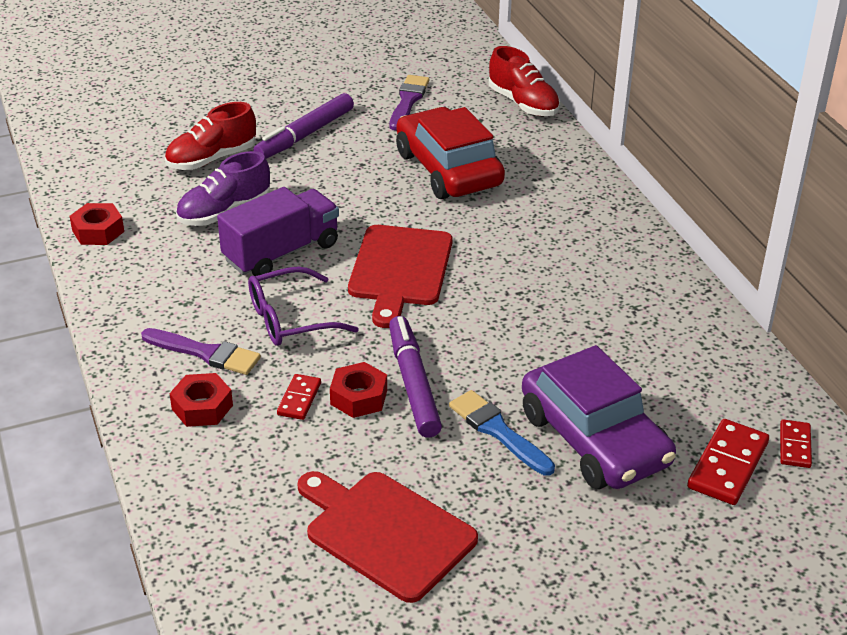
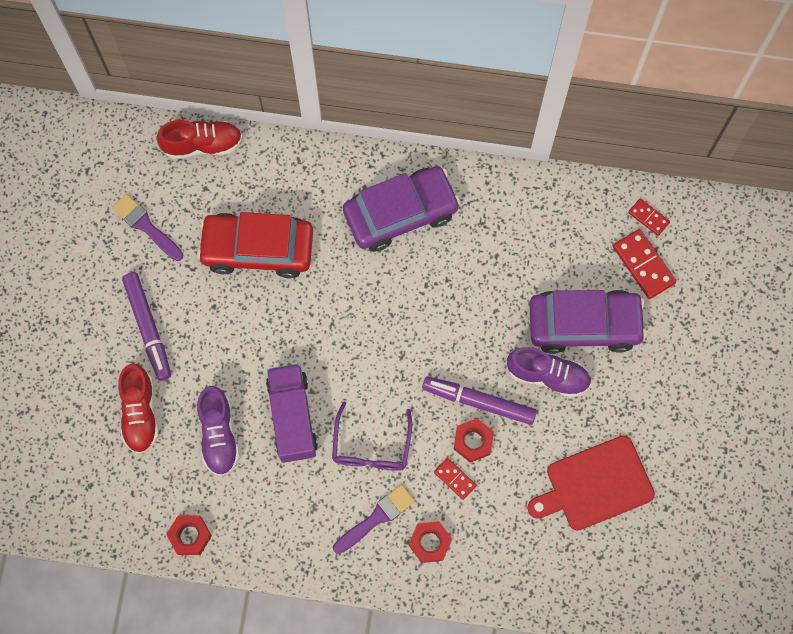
camera: 60 degrees left, 35 degrees up
(400, 270) = (358, 348): red cutting board -> none
(498, 431) = (547, 375): blue brush -> purple shoe
(583, 245) = (400, 213): none -> purple car

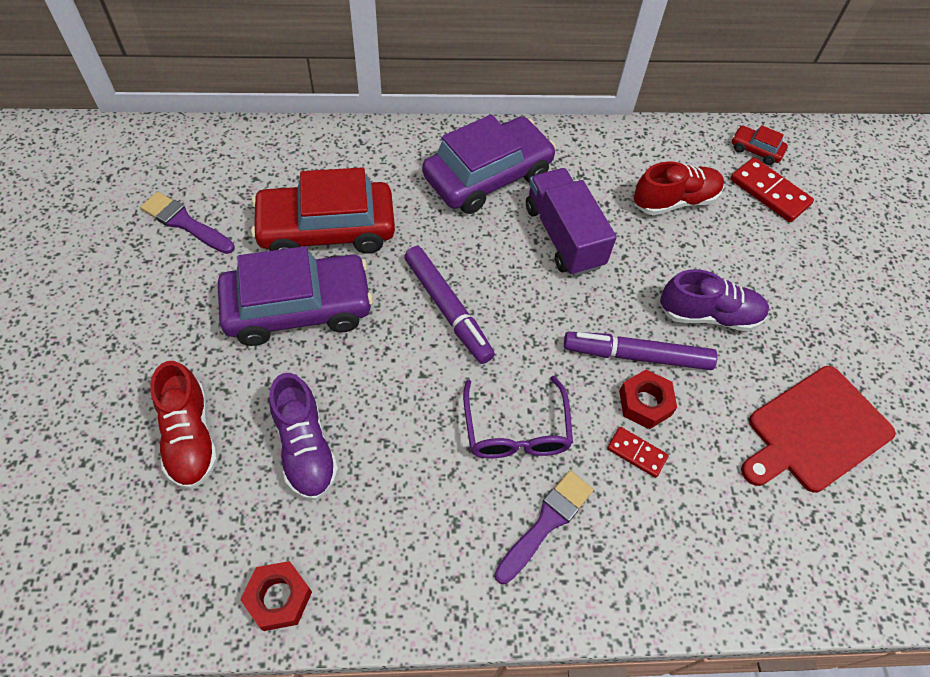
camera: 15 degrees left, 15 degrees down
(148, 328) = (195, 331): purple marker -> purple marker (448, 309)
(202, 145) = (247, 139): red shoe -> red shoe (674, 201)
(292, 417) = (403, 410): purple truck -> purple truck (563, 236)
(430, 543) = (629, 544): red nut -> none
(584, 324) = (729, 257): purple car -> purple car (298, 308)
(648, 217) = (755, 150): red domino -> red car

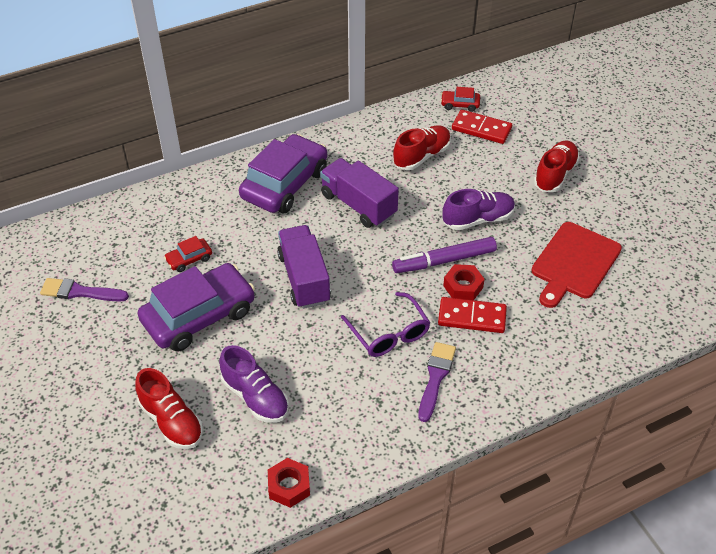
camera: 20 degrees left, 10 degrees down
(327, 230) = (189, 259): red car -> red car, size x0.43
(448, 309) = (304, 278): purple marker -> purple truck
(636, 453) = (472, 317): red domino -> red domino, size x1.70
(842, 291) = (555, 175): none -> red shoe

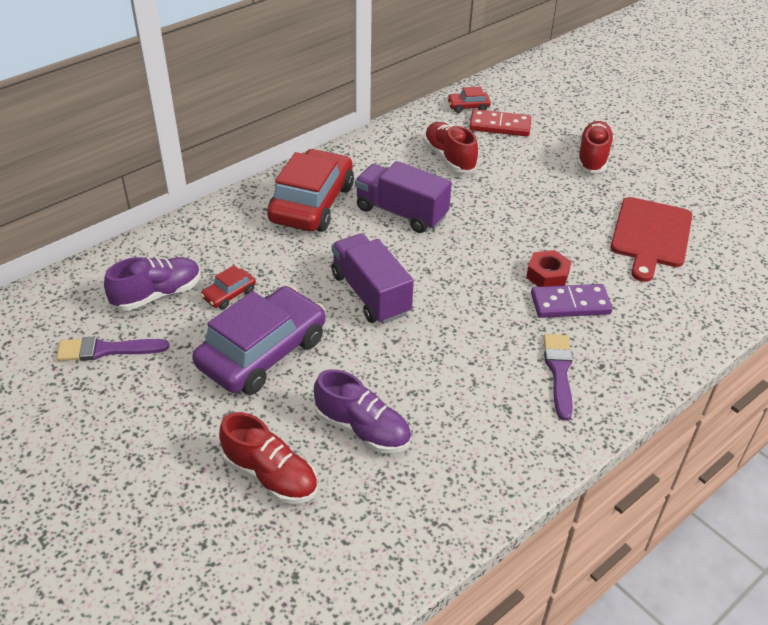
camera: 15 degrees left, 5 degrees down
(285, 184) = (312, 203): purple car -> red car
(289, 486) = (441, 522): red nut -> none
(389, 333) = (488, 335): purple glasses -> none
(422, 156) = (449, 158): red shoe -> red shoe turned 60 degrees counterclockwise
(444, 261) = (516, 253): purple marker -> none
(472, 317) = (570, 304): red domino -> purple domino
(478, 219) = (534, 209): purple shoe -> purple shoe (157, 294)

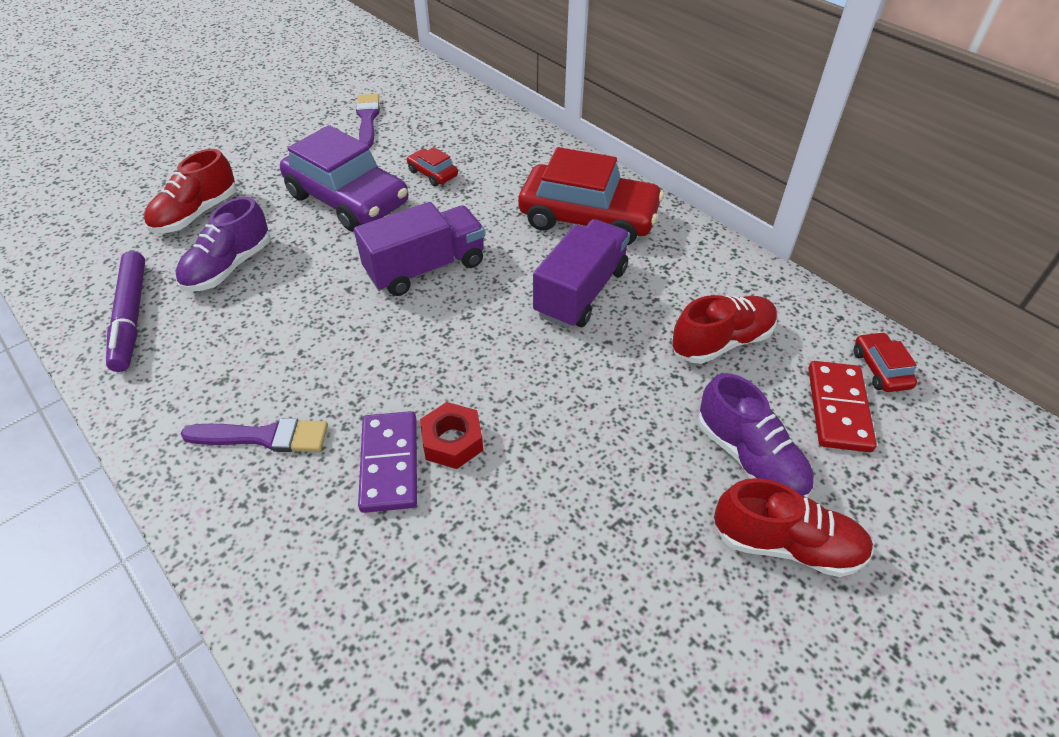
camera: 90 degrees right, 5 degrees up
(157, 294) = (435, 135): purple shoe -> purple shoe (749, 458)
(434, 492) = (131, 317): none -> purple marker
(650, 235) = (556, 609): red cutting board -> none

